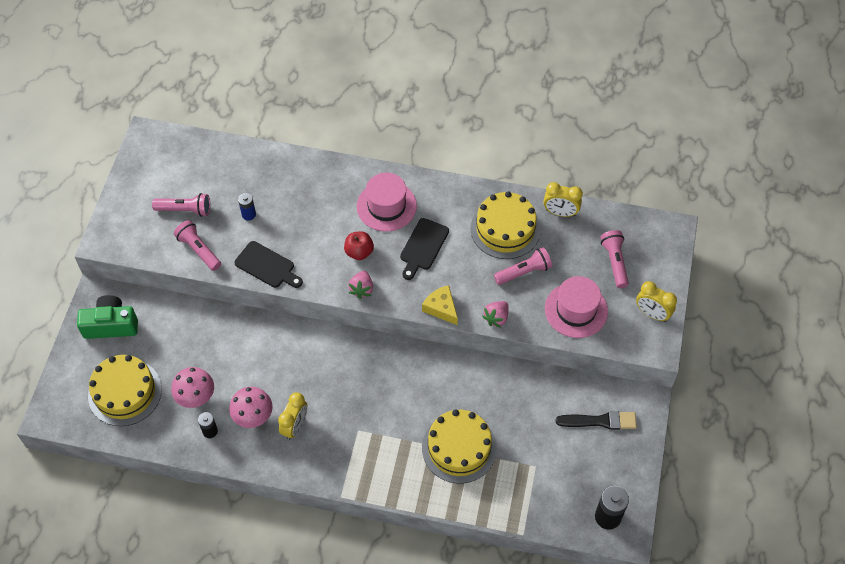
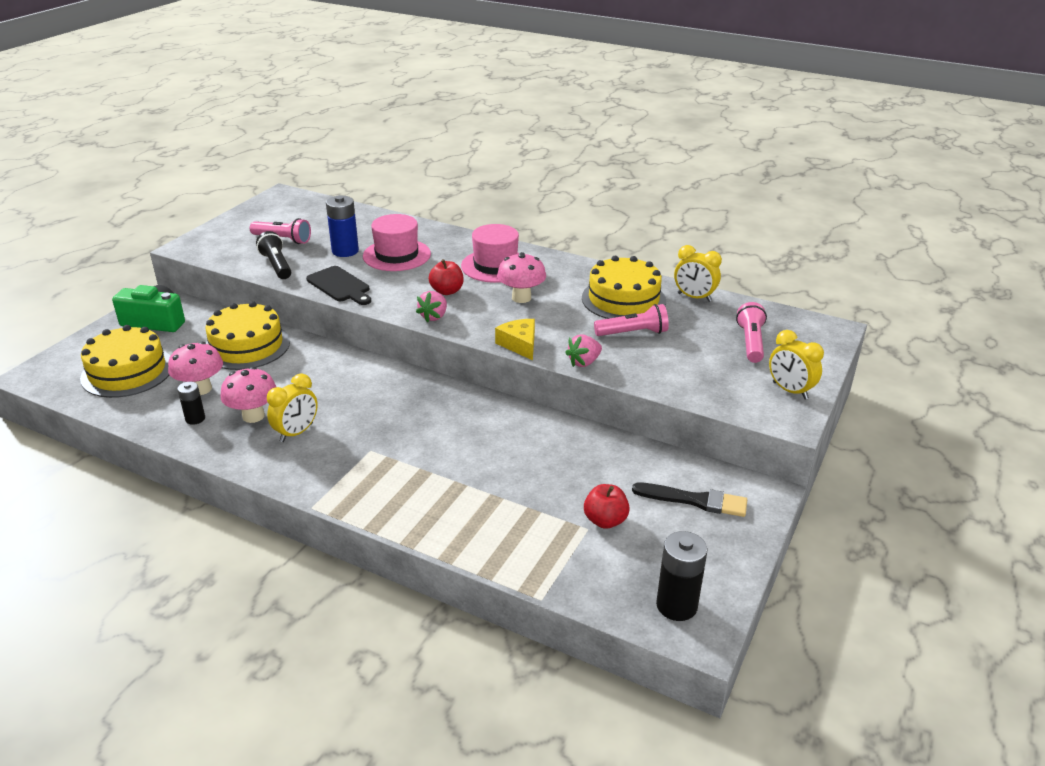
camera: 15 degrees right, 25 degrees down
(199, 250) = (277, 265): pink flashlight -> black flashlight
(248, 214) = (345, 251): blue battery -> blue battery, size x1.68
(423, 247) = (521, 298): black cutting board -> pink mushroom
(459, 448) = (491, 490): yellow cake -> yellow cake (247, 346)
(545, 456) = (605, 520): none -> red apple
(576, 310) = (688, 372): pink hat -> pink hat (396, 255)

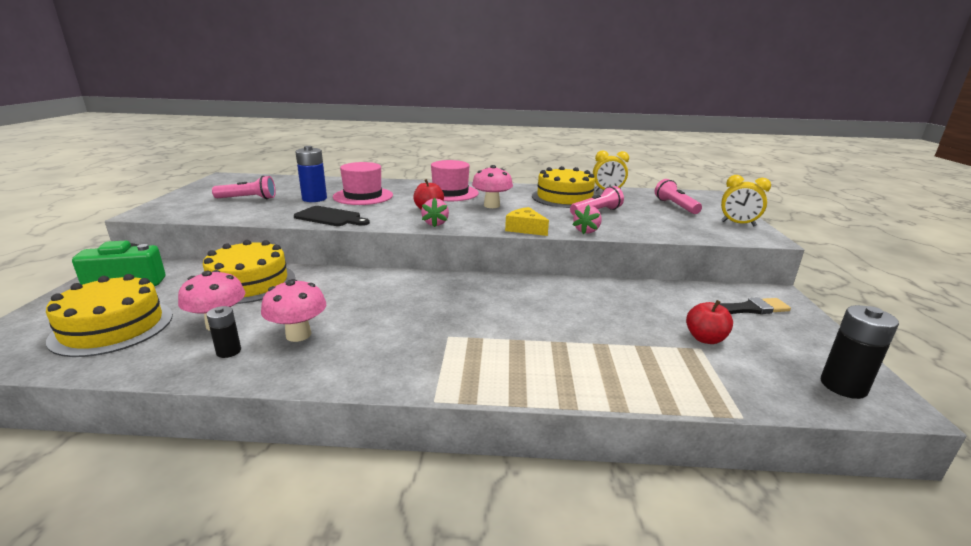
camera: 25 degrees left, 10 degrees down
(277, 265) = (255, 213): black flashlight -> none
(296, 433) = (359, 338): yellow clock -> none

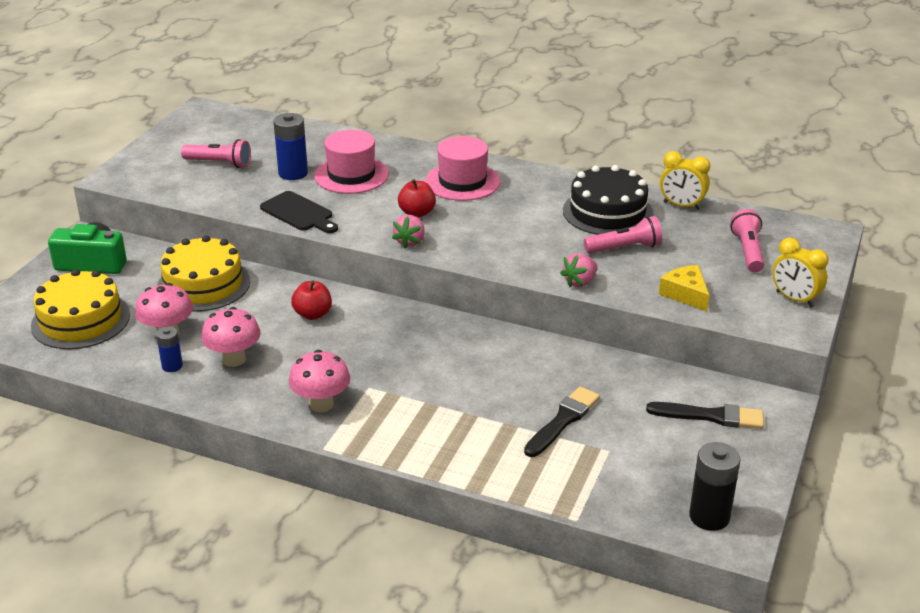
camera: 20 degrees right, 10 degrees up
(228, 351) = (172, 366): black battery -> blue battery
(491, 205) = (498, 216): pink mushroom -> pink mushroom (321, 404)
(525, 229) = (508, 267): yellow cheese -> yellow cheese (685, 294)
(564, 198) = (607, 212): yellow cake -> black cake
(640, 332) = (563, 420): none -> black brush
(705, 339) = (625, 441): red apple -> red apple (313, 314)

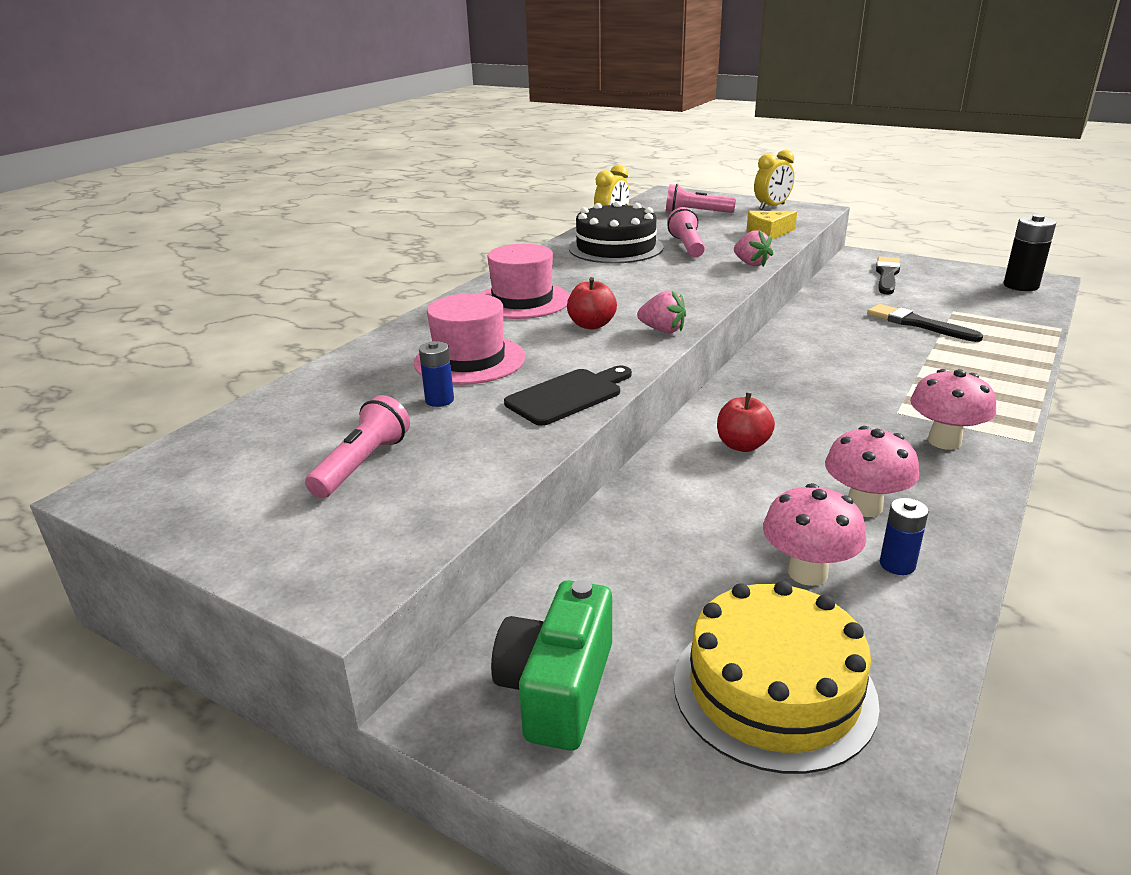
camera: 80 degrees left, 5 degrees down
(203, 284) = (657, 540): yellow cake -> none
(293, 173) = (439, 400): blue battery -> blue battery, size x0.59

